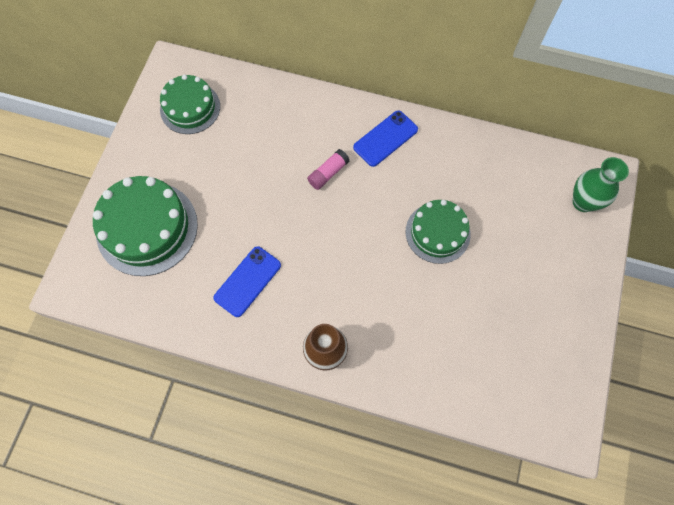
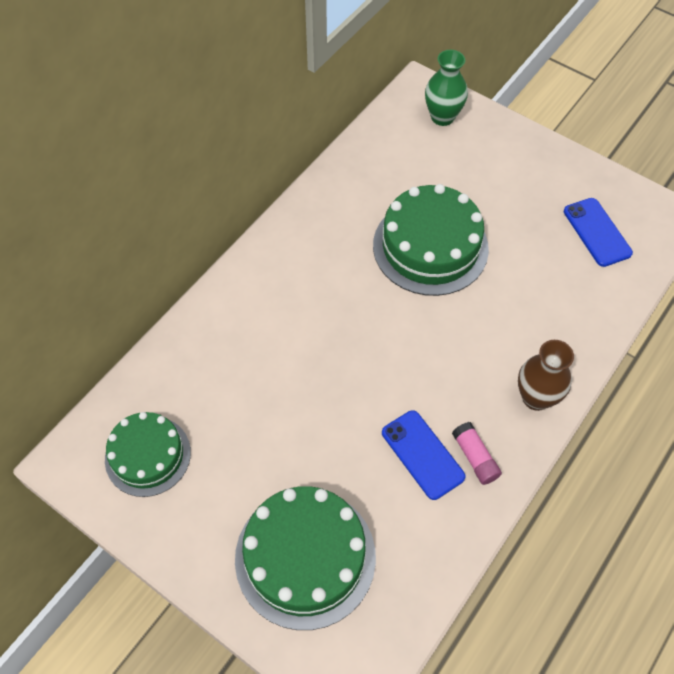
camera: 70 degrees left, 10 degrees down
(328, 173) = (315, 326): pink glue stick -> pink glue stick (475, 457)
(385, 138) = (295, 256): blue phone -> blue phone (597, 232)
(437, 233) = (430, 247): green cake -> green cake, size x1.55

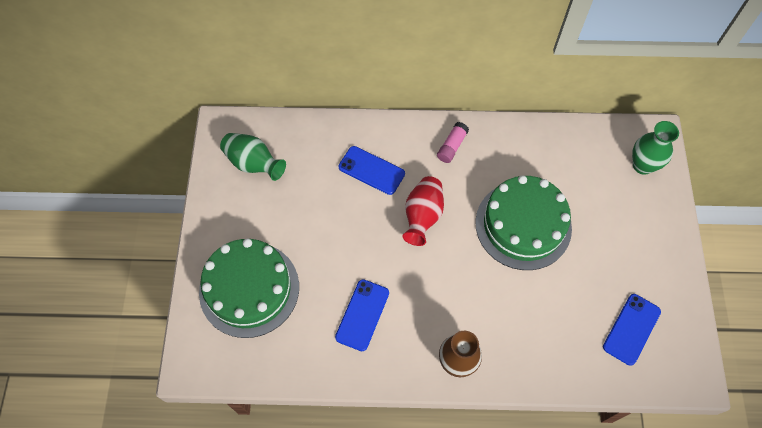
camera: 55 degrees right, 5 degrees up
(148, 455) = (254, 164): green cake -> green vase
(260, 340) = (371, 170): none -> blue phone
(352, 326) = (422, 216): none -> red vase
(475, 457) = (383, 348): pink glue stick -> pink glue stick (452, 146)

